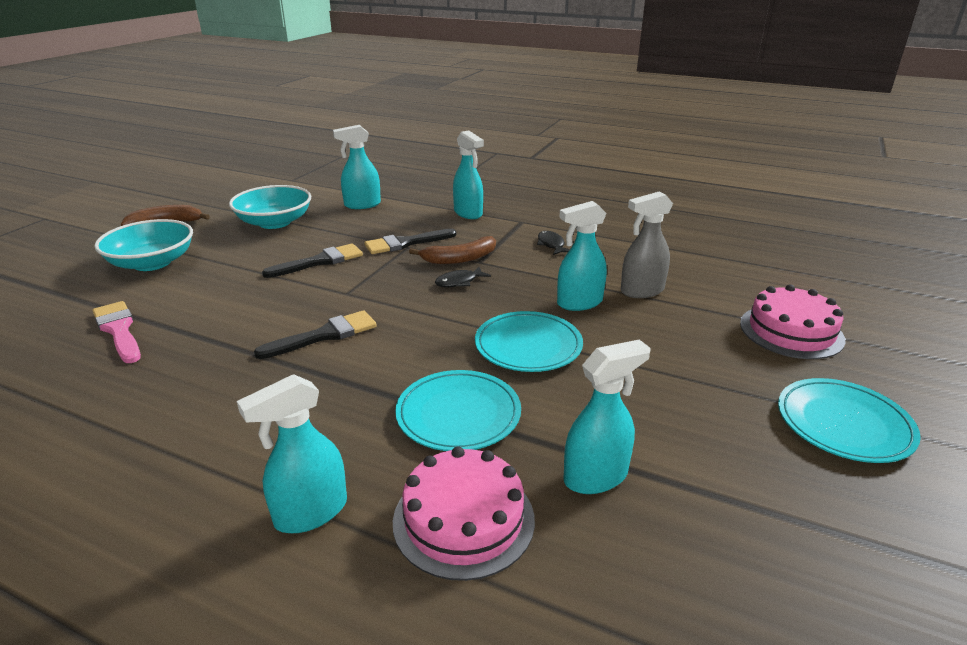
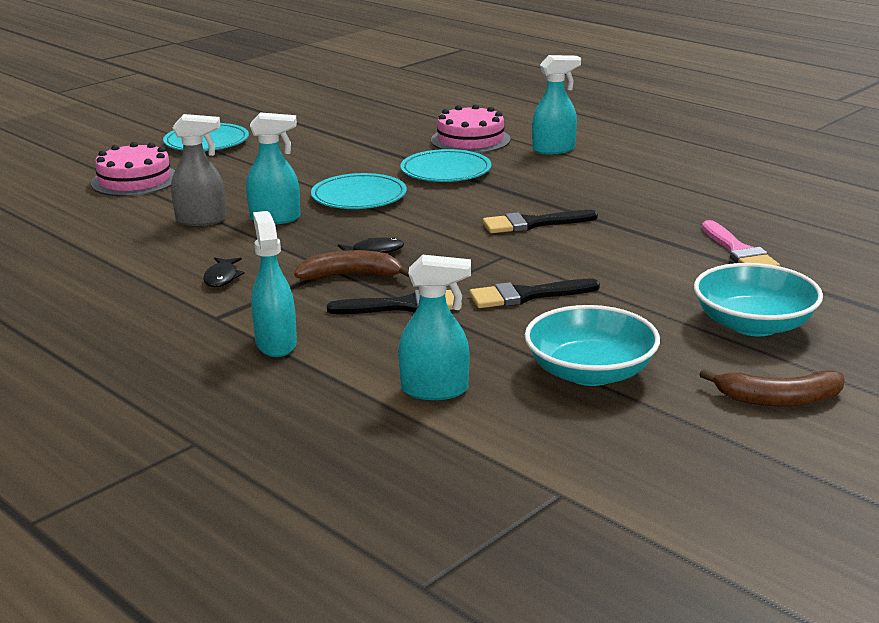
camera: 160 degrees left, 5 degrees down
(596, 476) = (384, 143): turquoise spray bottle -> none

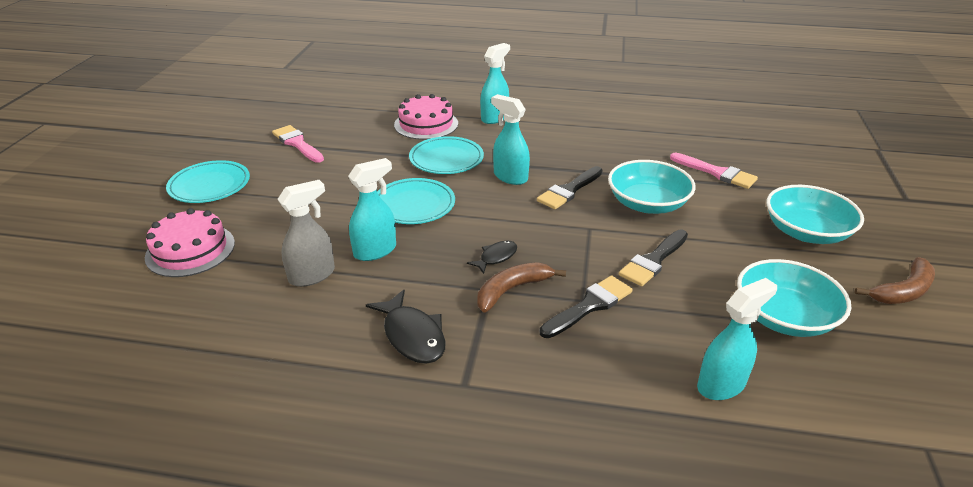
camera: 35 degrees left, 10 degrees up
(222, 278) = (412, 335): black fish -> black fish, size x1.68
(276, 344) = (550, 392): turquoise spray bottle -> turquoise spray bottle (510, 177)
(322, 129) = (297, 143): none -> pink brush
(602, 255) = (647, 204): none -> turquoise bowl

